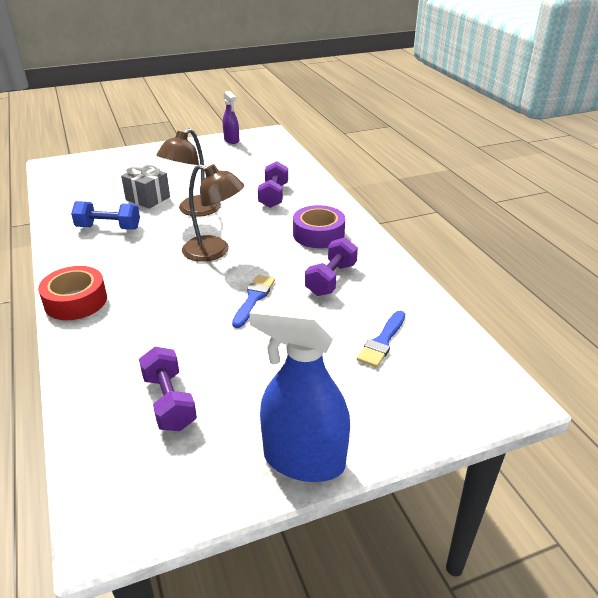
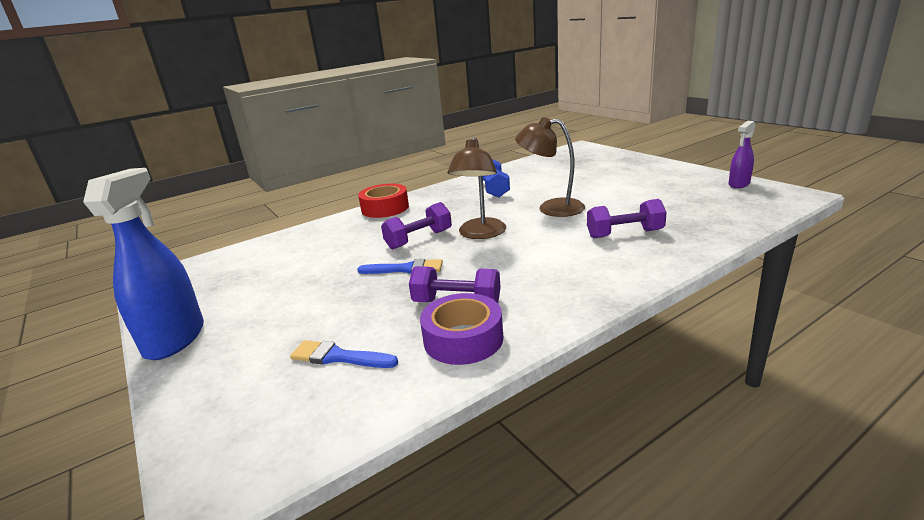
camera: 80 degrees right, 10 degrees down
(148, 198) = (557, 187): grey gift -> none
(169, 402) = (263, 268): purple dumbbell -> purple dumbbell (419, 239)
(318, 234) = (554, 277): purple tape -> purple tape (463, 339)

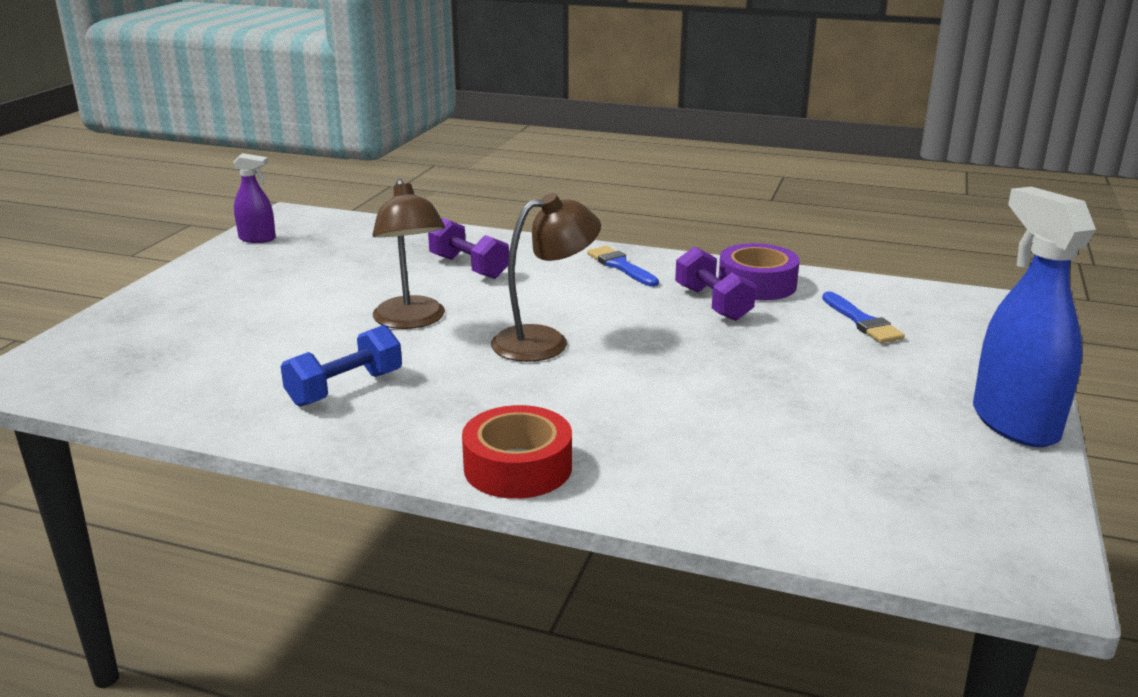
camera: 130 degrees left, 0 degrees up
(175, 339) = (1014, 423): blue spray bottle -> blue spray bottle turned 105 degrees clockwise
(405, 269) = (691, 354): blue brush -> blue brush (621, 266)
(419, 239) = (606, 378): purple dumbbell -> none

